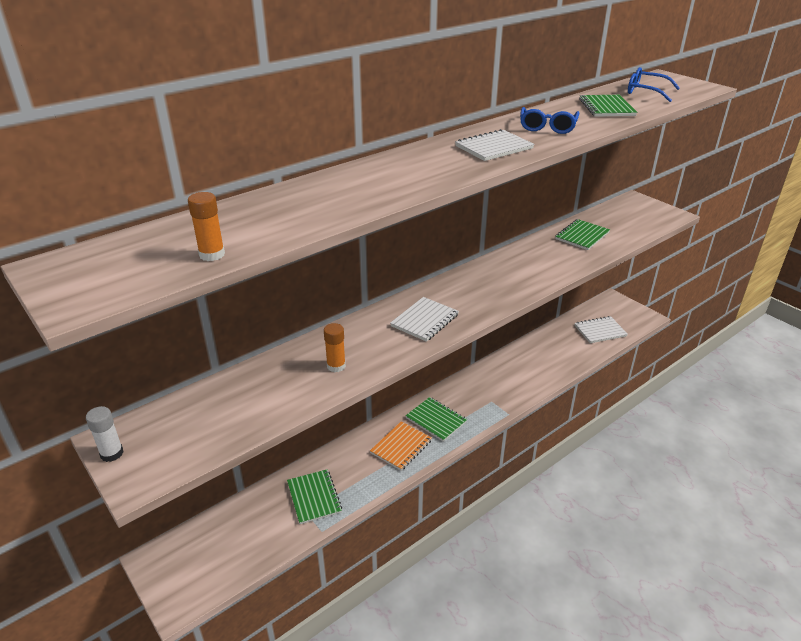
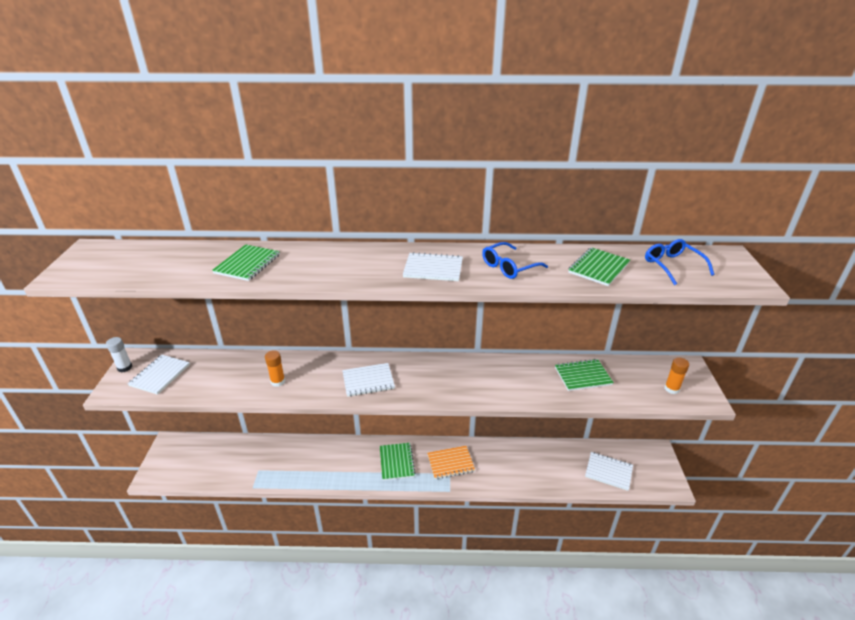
camera: 40 degrees right, 0 degrees up
(179, 434) = (160, 375): none -> white notebook
(212, 254) = (150, 274): orange glue stick -> orange glue stick (671, 389)
(314, 497) = (272, 464): green notebook -> green notebook (247, 264)
(401, 447) = (354, 466): orange notebook -> orange notebook (450, 463)

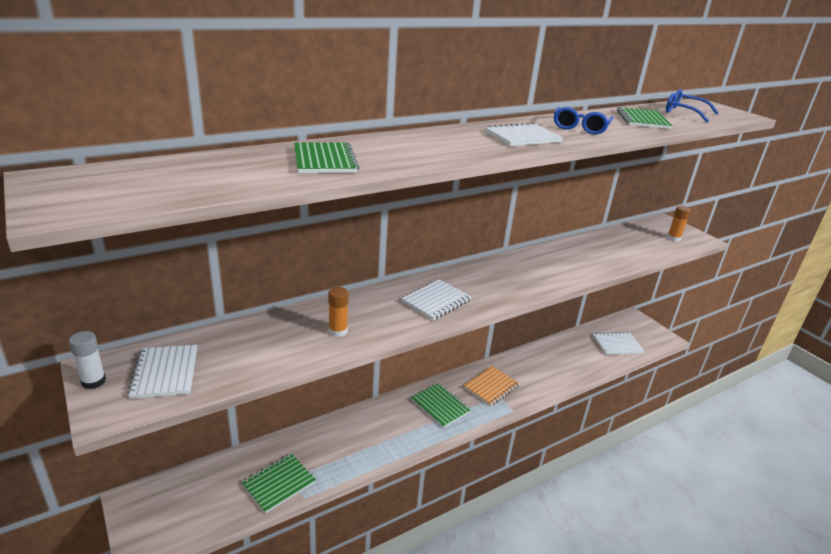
camera: 35 degrees left, 5 degrees down
(583, 376) = (607, 246): green notebook -> green notebook (279, 483)

